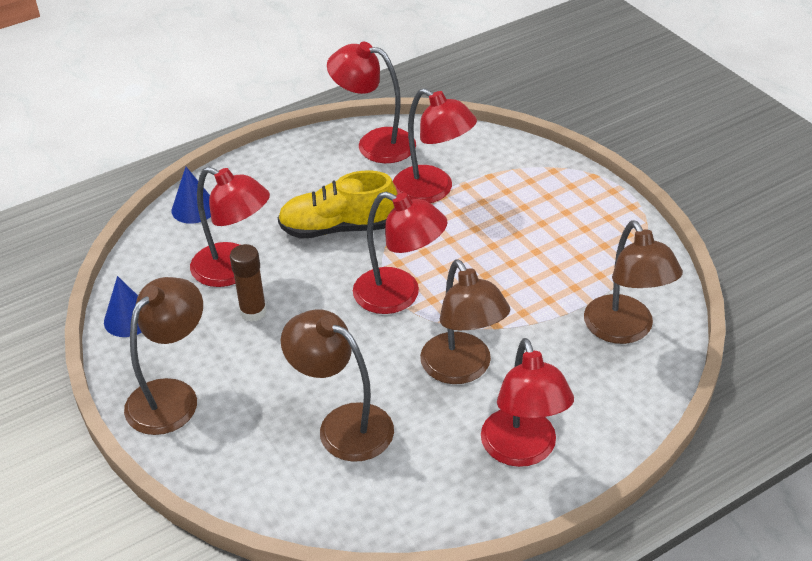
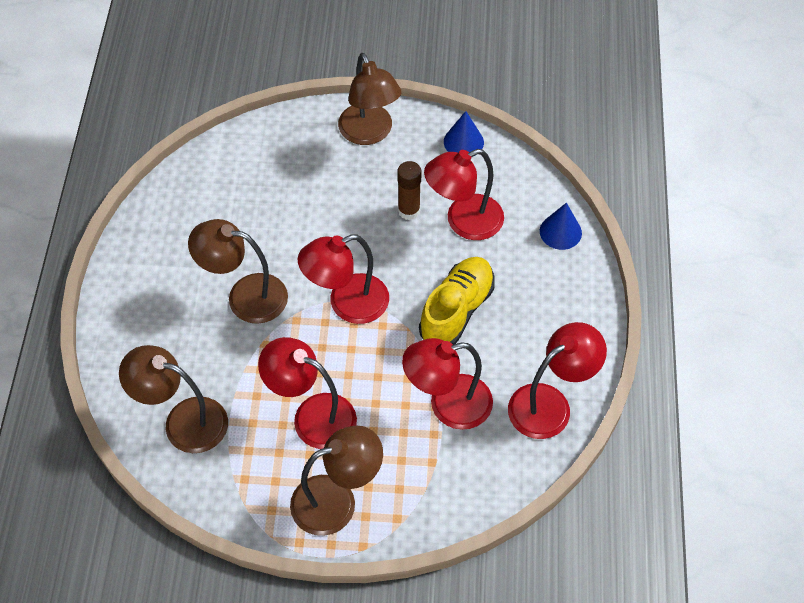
camera: 125 degrees right, 15 degrees up
(343, 425) = (263, 204): brown lamp -> brown lamp (337, 500)
(522, 451) = (152, 283): red lamp -> red lamp (312, 415)

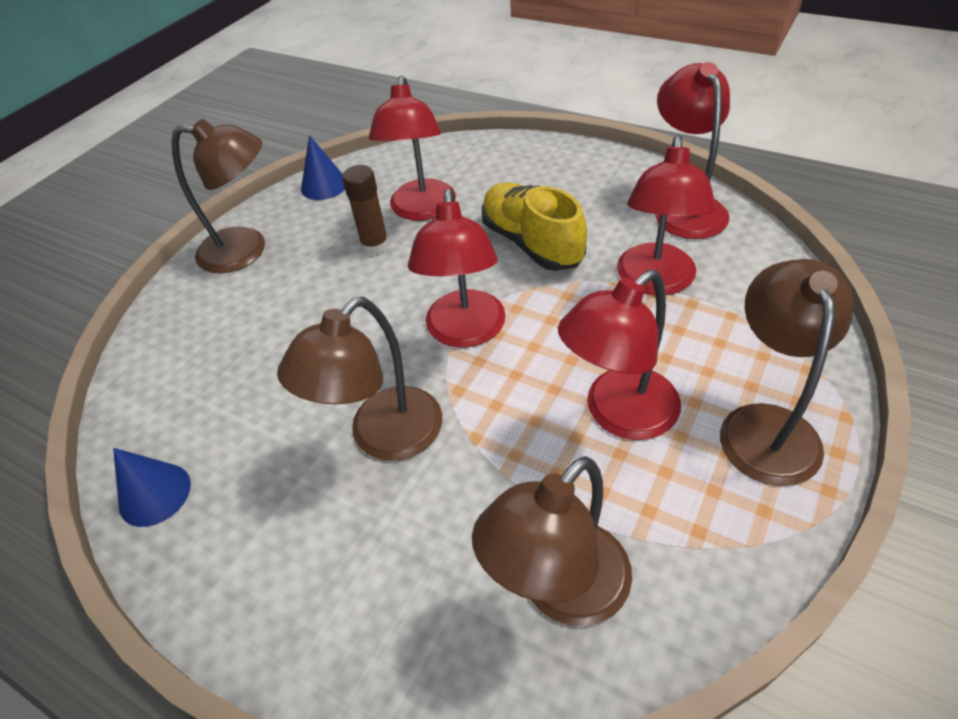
camera: 60 degrees left, 10 degrees down
(560, 232) = (482, 152): blue cone -> blue cone (154, 494)

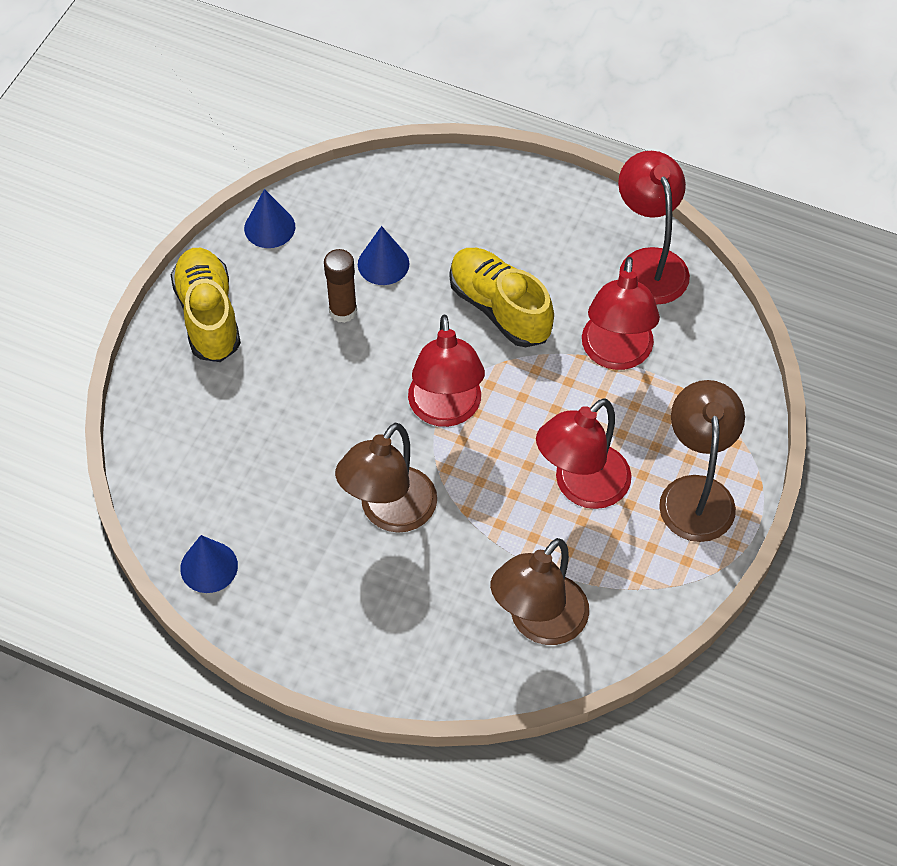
camera: 10 degrees left, 10 degrees up
(246, 250) = (208, 316): brown lamp -> yellow shoe
(422, 210) = (383, 264): red lamp -> blue cone

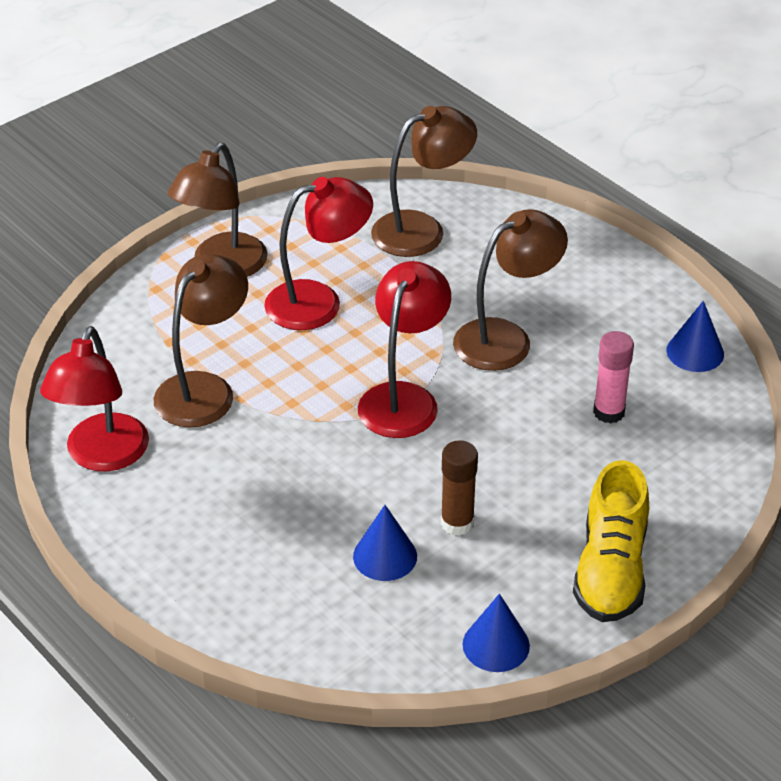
camera: 155 degrees left, 15 degrees down
(264, 465) = (609, 412): none -> pink glue stick
(500, 308) = (288, 468): yellow shoe -> none
(616, 354) = (204, 389): red lamp -> brown lamp

